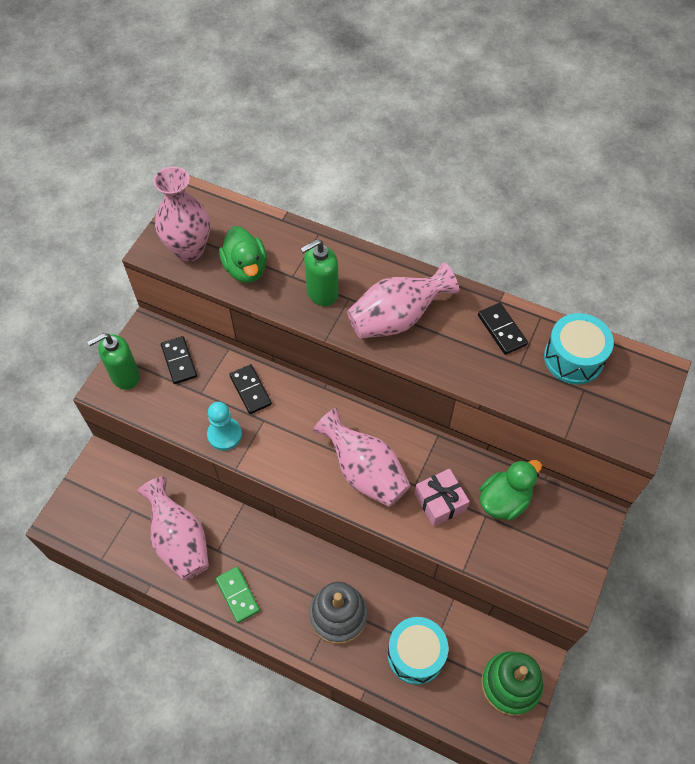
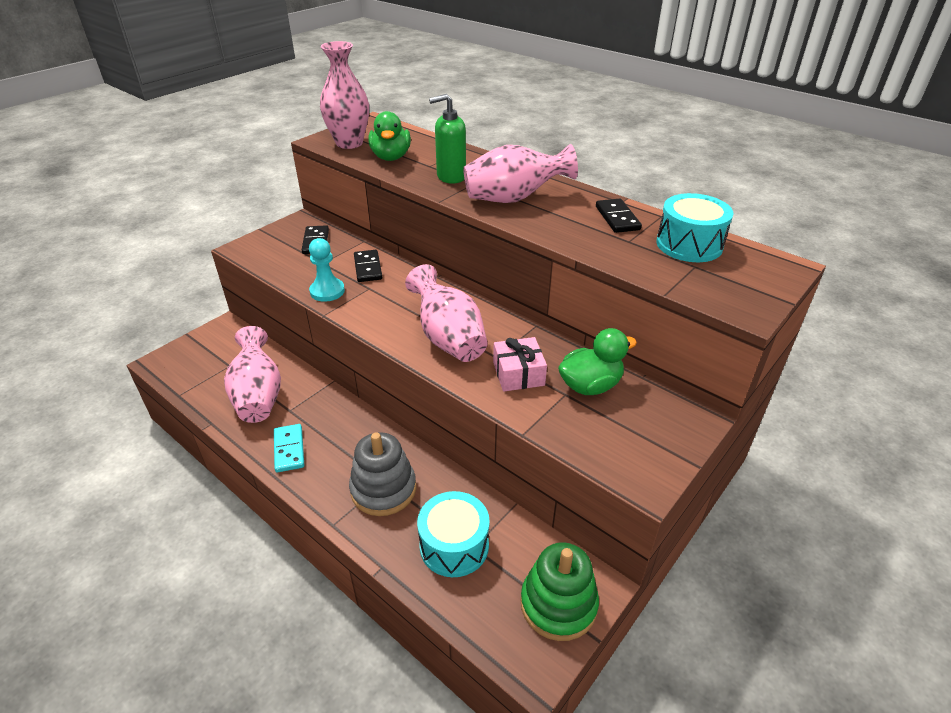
camera: 15 degrees right, 20 degrees down
(125, 376) = (264, 243): green soap dispenser -> none
(237, 595) = (289, 449): green domino -> turquoise domino

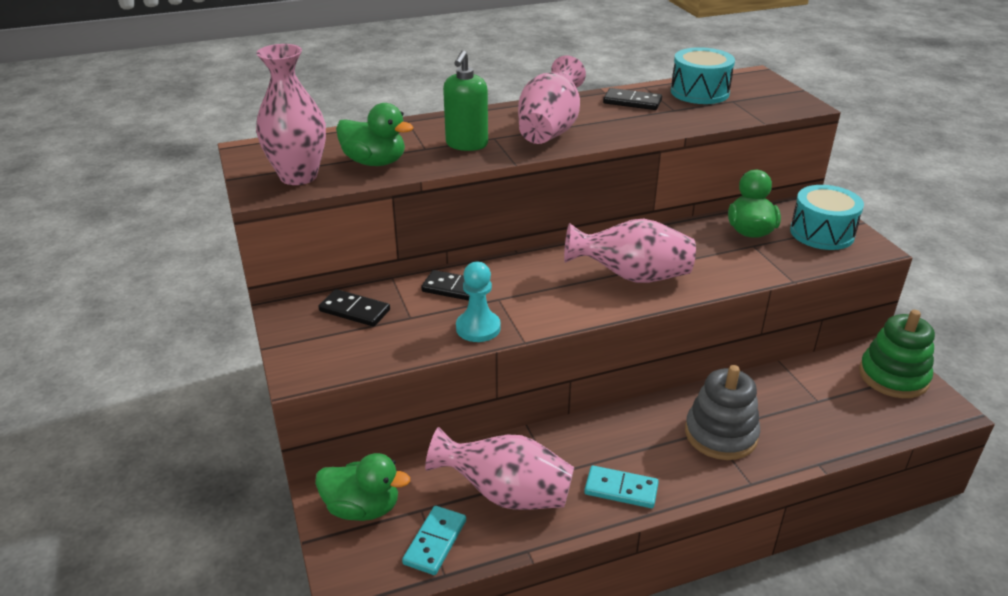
camera: 60 degrees left, 5 degrees down
(203, 381) = (435, 542): none -> turquoise domino
(221, 343) = (362, 508): none -> green duck
(454, 545) = (811, 411): turquoise drum -> turquoise drum (822, 233)
(518, 374) = (712, 258): pink gift -> none

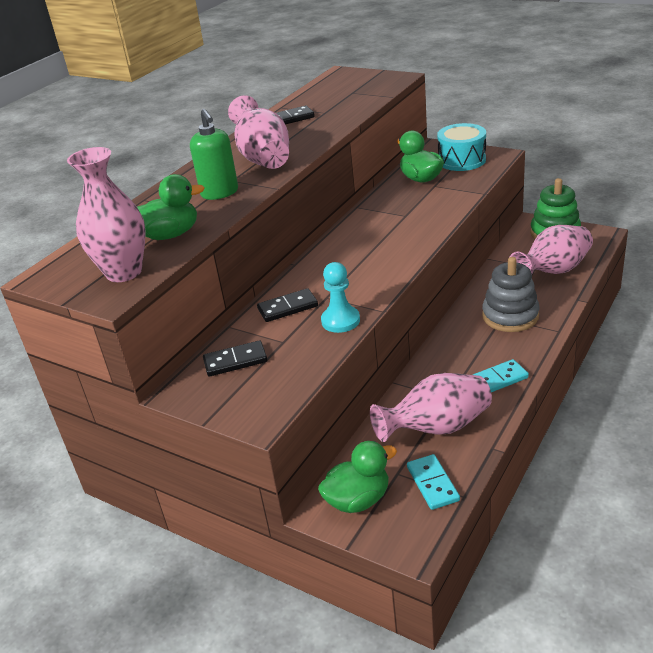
camera: 35 degrees left, 0 degrees up
(631, 277) = (391, 239): pink vase -> pink vase (553, 271)
(699, 92) = (323, 96): turquoise drum -> none

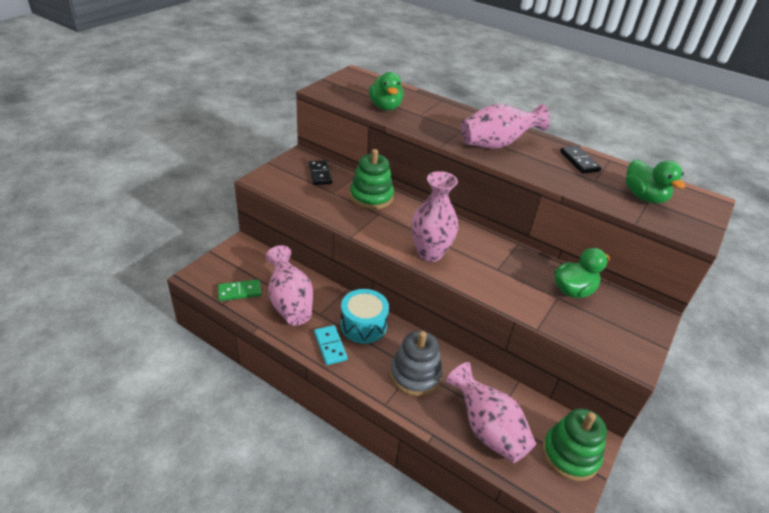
camera: 85 degrees right, 5 degrees up
(124, 272) = (346, 93): pink vase -> pink vase (430, 253)
(220, 193) = (440, 125): green soap dispenser -> none
(288, 307) = (371, 197): black domino -> green stacking toy
(340, 321) = (346, 217): turquoise pawn -> none
(358, 500) = (242, 259): green duck -> green duck (644, 197)
(432, 484) = (239, 292): turquoise domino -> green domino
(462, 160) = (619, 328): turquoise drum -> turquoise drum (363, 325)

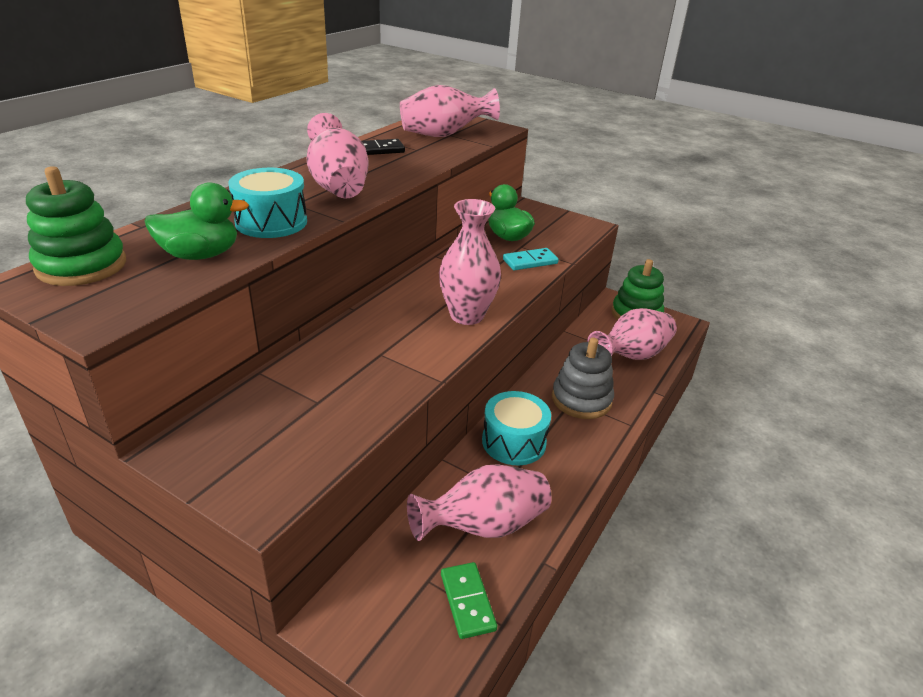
camera: 90 degrees left, 5 degrees down
(320, 174) = (254, 418): black domino -> none
(330, 346) = (559, 474): turquoise domino -> turquoise domino (530, 261)
(371, 197) = (333, 360): green stacking toy -> green stacking toy (81, 265)
(431, 123) = (271, 222): none -> turquoise drum
(644, 197) = (444, 135): green duck -> pink vase

